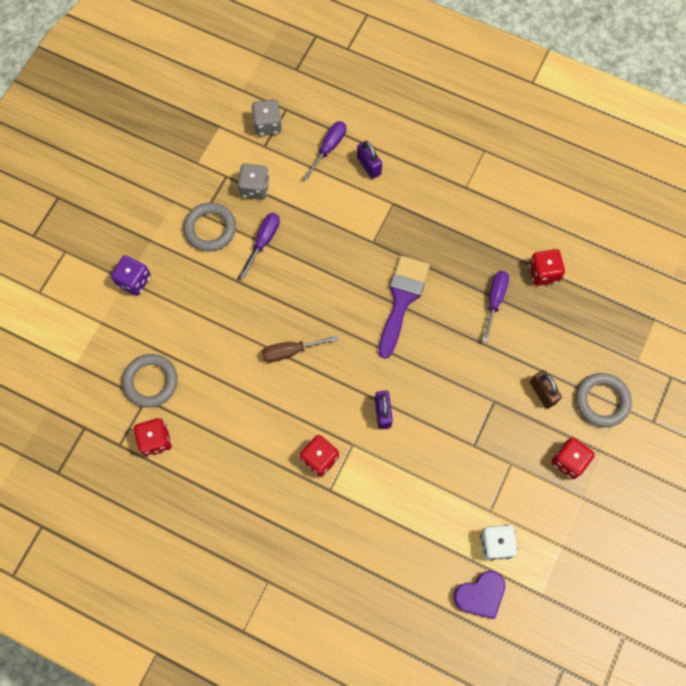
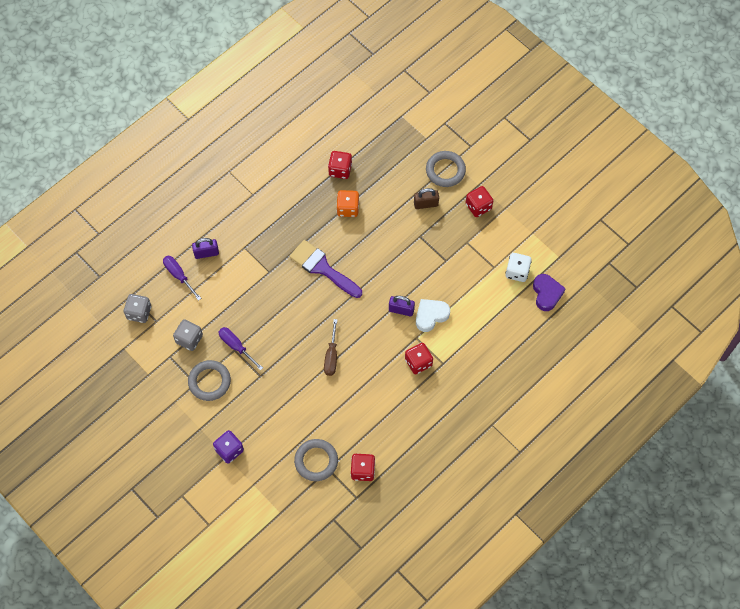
camera: 70 degrees left, 5 degrees down
(389, 452) = (431, 316): none -> white heart
(494, 300) = (348, 208): purple screwdriver -> orange dice

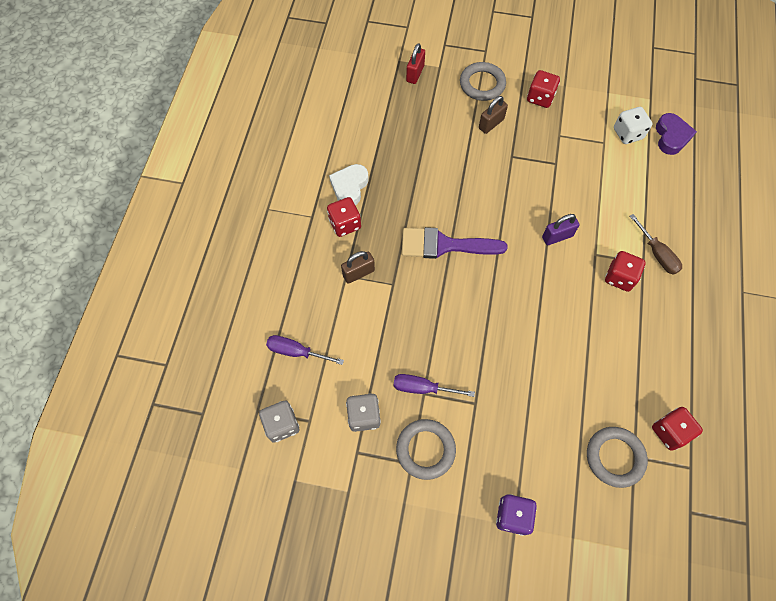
camera: 35 degrees left, 0 degrees up
(206, 253) = (309, 307): purple padlock -> none
(253, 251) = (358, 273): none -> brown padlock
(331, 356) = (530, 329): brown screwdriver -> brown screwdriver (656, 253)
(340, 170) = (382, 141): red dice -> red dice (345, 224)
(348, 208) = (420, 172): orange dice -> none
(404, 133) = (415, 74): none -> red padlock
(431, 316) = (589, 224): white heart -> white heart (349, 187)
(546, 293) = (671, 137): purple heart -> purple heart turned 45 degrees clockwise

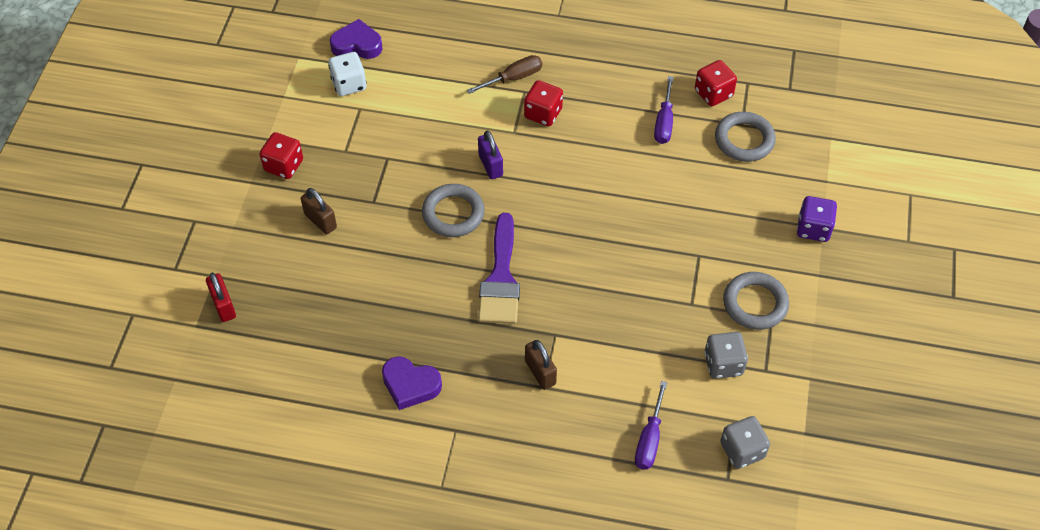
camera: 90 degrees left, 10 degrees down
(345, 224) = (468, 389): red dice -> none
(349, 187) = (410, 385): white heart -> purple heart
(415, 74) = (223, 306): red padlock -> red padlock turned 45 degrees clockwise
(423, 388) = (685, 304): purple screwdriver -> purple screwdriver (664, 122)
(482, 84) = (253, 227): grey ring -> grey ring (453, 213)

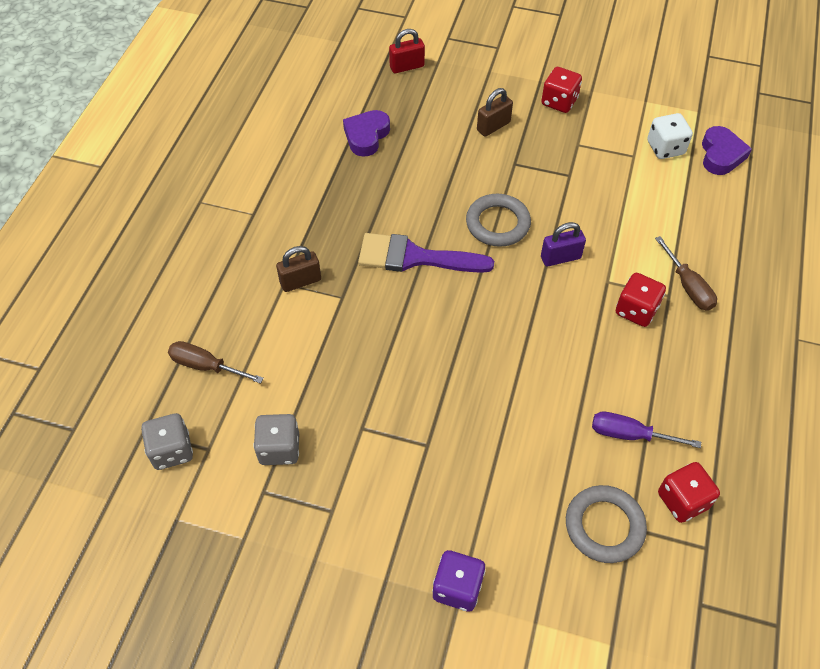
camera: 95 degrees right, 0 degrees up
(410, 385) = (305, 184): purple heart -> purple heart (366, 136)
(649, 439) = (206, 366): purple screwdriver -> brown screwdriver
(755, 303) = (353, 496): grey ring -> none

